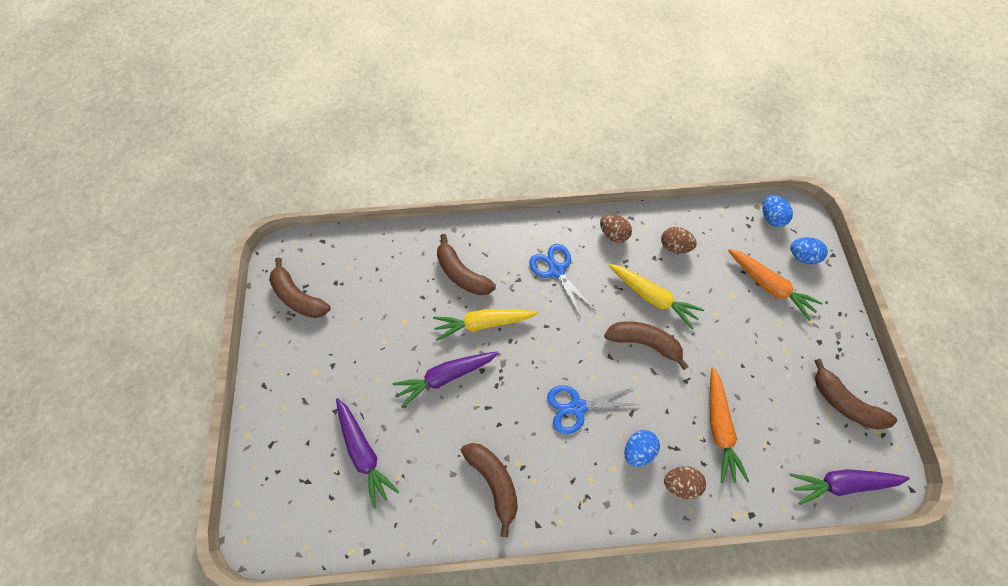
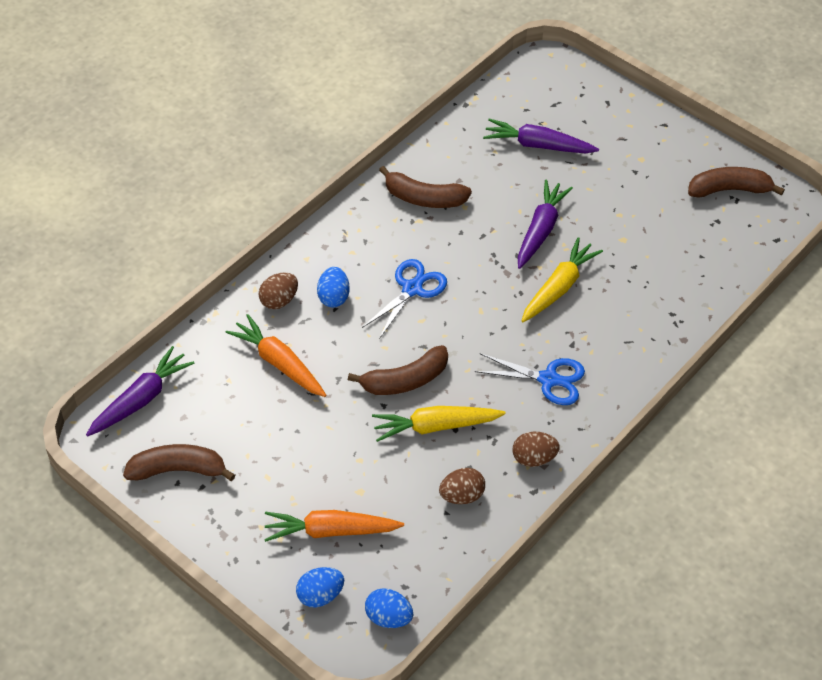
camera: 135 degrees right, 15 degrees down
(462, 273) = (626, 309): brown banana -> none

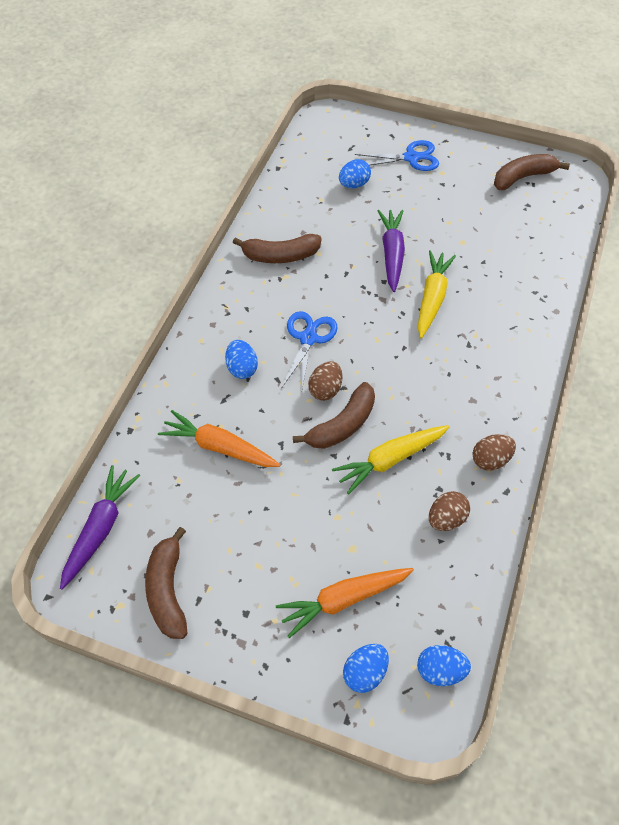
camera: 20 degrees left, 5 degrees up
(178, 470) = (168, 590): brown banana -> brown banana turned 75 degrees counterclockwise
(279, 300) = (193, 387): brown egg -> brown egg (325, 389)
(538, 145) = (354, 184): purple carrot -> blue egg
(548, 379) = (465, 382): blue scissors -> blue scissors (411, 158)

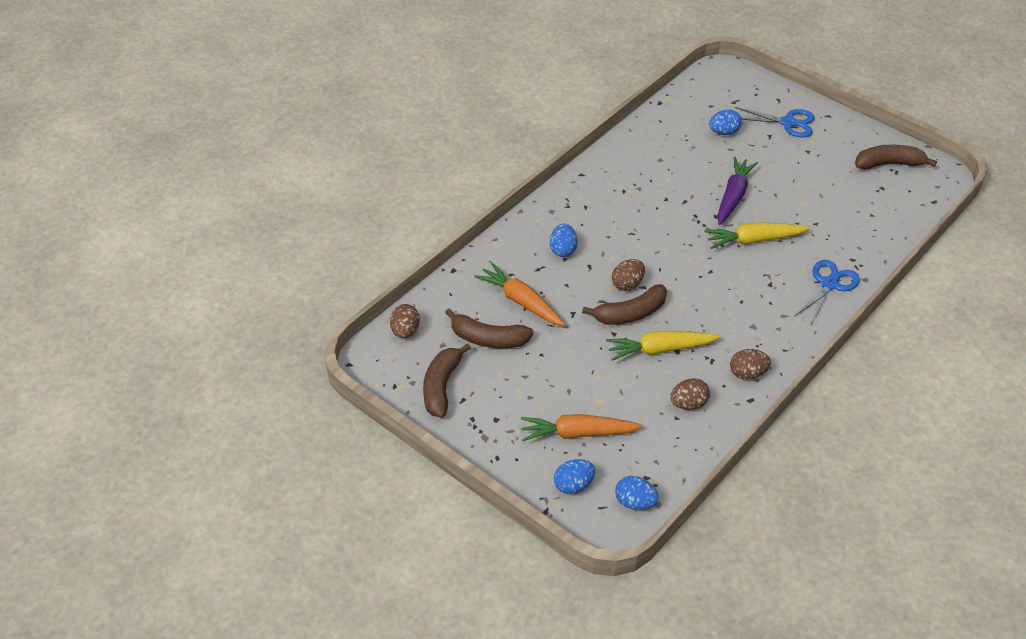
camera: 20 degrees right, 10 degrees down
(100, 529) = (405, 331): purple carrot -> brown egg
(280, 256) = (632, 173): brown banana -> brown banana (488, 339)
(308, 338) = (629, 243): blue scissors -> blue scissors (829, 284)
(432, 298) = (754, 240): yellow carrot -> yellow carrot turned 135 degrees counterclockwise

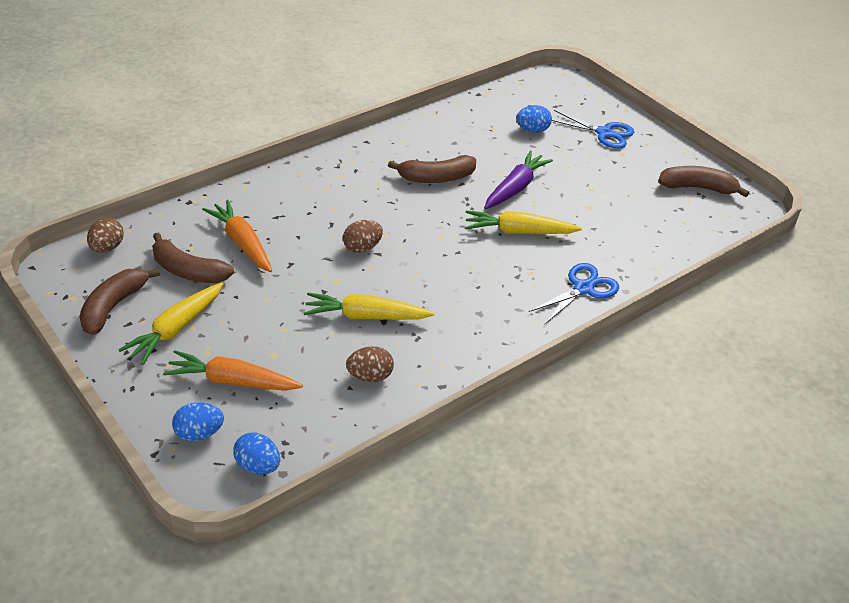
camera: 10 degrees right, 5 degrees down
(506, 396) = (176, 329): none -> yellow carrot
(563, 250) = (311, 204): blue egg -> none
(630, 314) = (351, 276): brown banana -> brown banana (436, 178)
(747, 373) = (451, 359): brown egg -> none

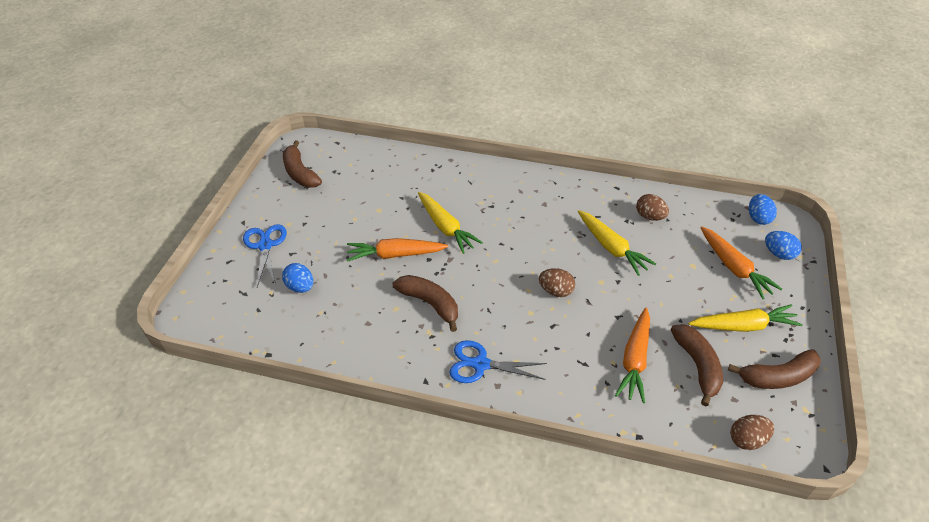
camera: 125 degrees left, 5 degrees up
(515, 188) = (395, 255): purple carrot -> orange carrot
(583, 288) = (469, 175): blue scissors -> blue scissors (481, 364)

